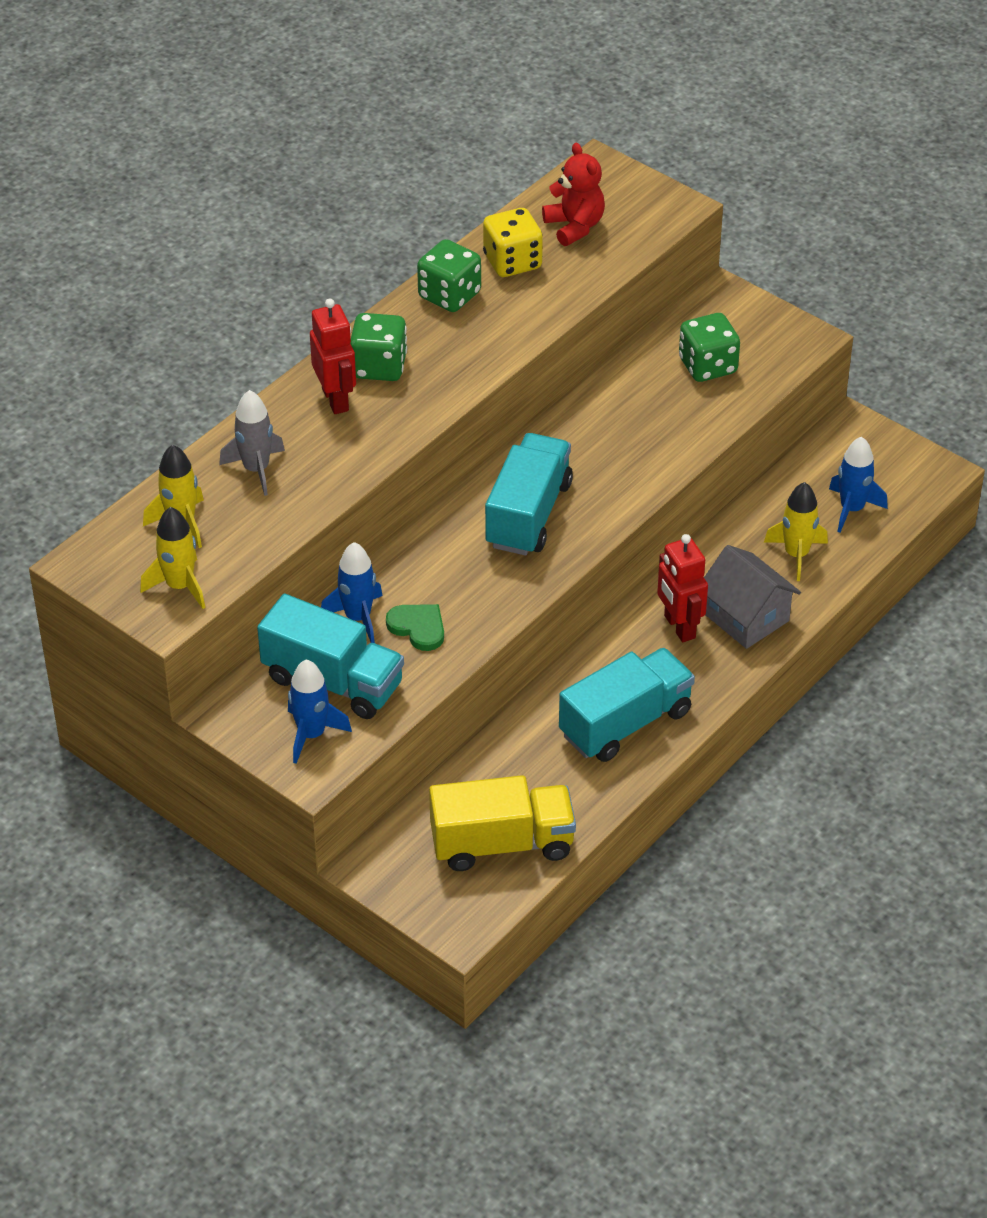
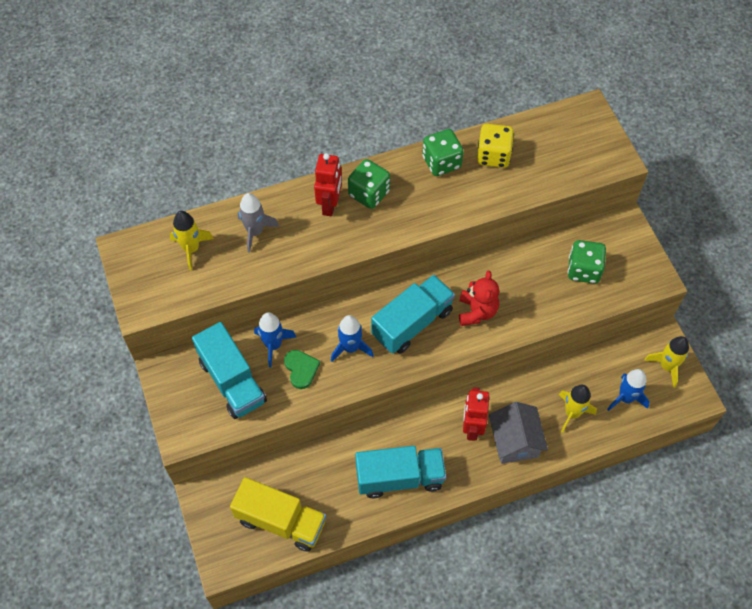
camera: 30 degrees right, 15 degrees up
(180, 586) = (162, 291): yellow rocket -> yellow rocket (667, 366)
(311, 734) = (198, 411): blue rocket -> blue rocket (350, 348)
(574, 226) = (546, 147): red teddy bear -> red teddy bear (477, 311)

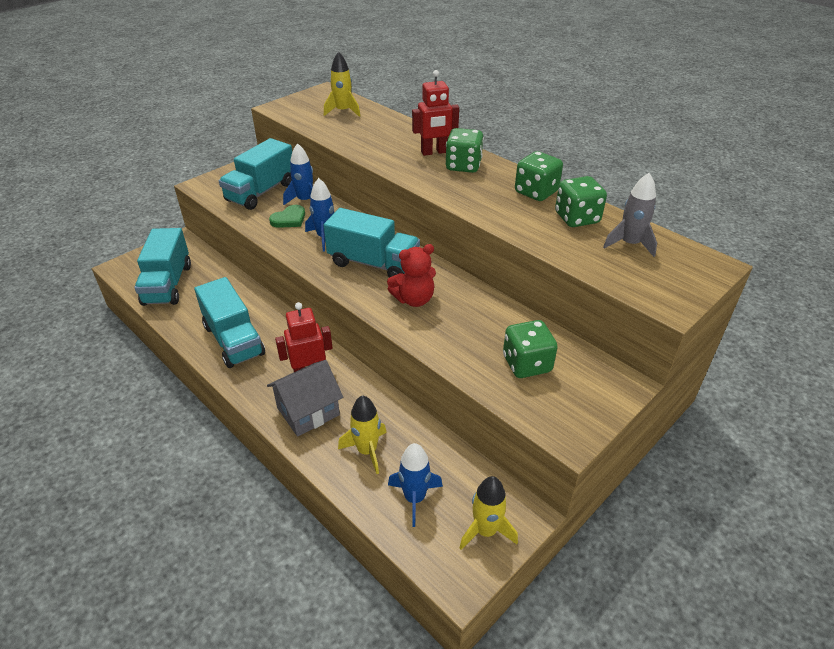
camera: 65 degrees right, 20 degrees down
(255, 232) = (379, 129): grey rocket -> grey rocket (629, 244)
(281, 521) = (168, 284): yellow truck -> turquoise truck
(493, 156) = (577, 218): yellow dice -> green dice

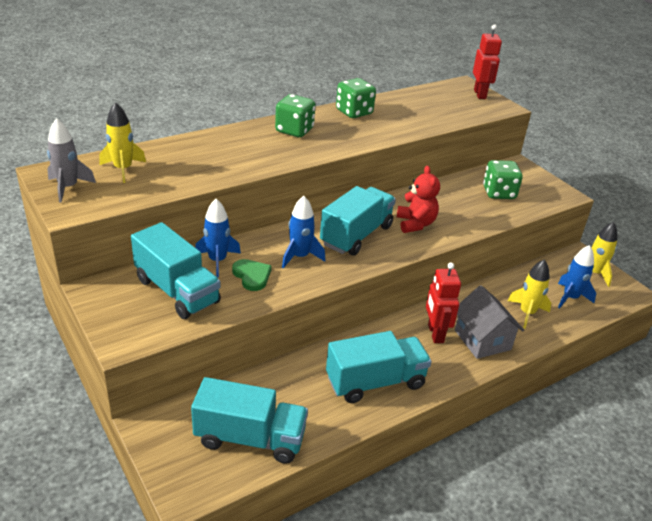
camera: 80 degrees left, 5 degrees down
(434, 152) = (259, 138): red robot -> red robot (480, 94)
(577, 218) = (398, 107): green dice -> none
(629, 244) = (436, 100): grey rocket -> grey rocket (68, 187)

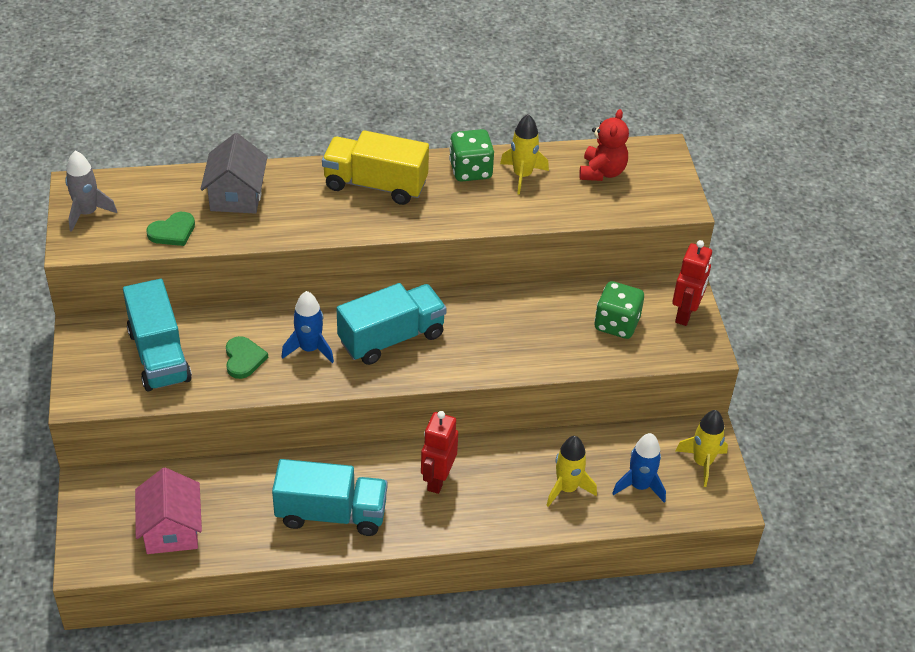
camera: 25 degrees right, 10 degrees up
(123, 169) = (153, 200): yellow rocket -> yellow rocket (522, 175)
(154, 185) = (172, 232): none -> green heart
(217, 261) = (220, 329): blue rocket -> none
(250, 438) = (171, 530): turquoise truck -> pink house
(294, 130) = (375, 185): green dice -> yellow truck
(415, 224) = (473, 341): red teddy bear -> red teddy bear (602, 172)
(480, 94) = (668, 174): red robot -> red robot (685, 314)
(482, 340) = (485, 504): grey house -> grey house (236, 196)

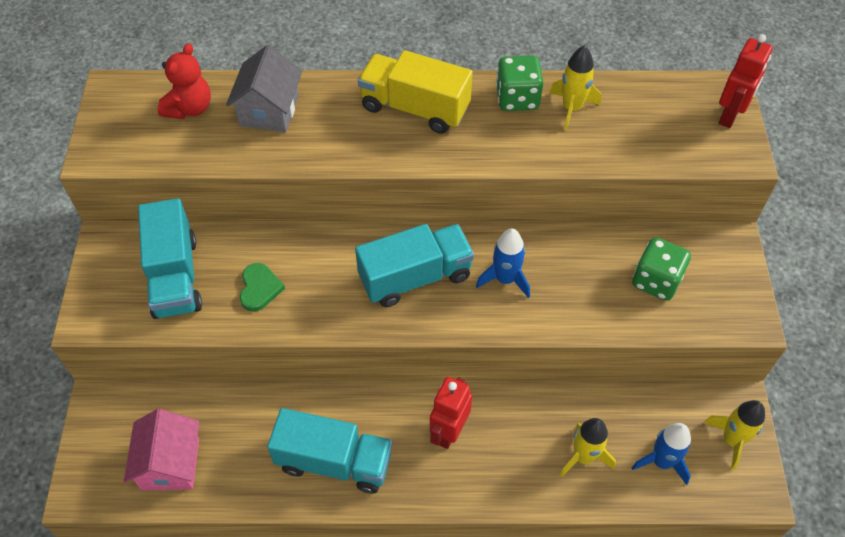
camera: 10 degrees right, 10 degrees up
(87, 213) = (115, 119): grey rocket -> none
(172, 232) = (197, 147): green heart -> none
(309, 349) = (328, 282): blue rocket -> blue rocket (505, 279)
(602, 172) = (658, 110): red teddy bear -> red teddy bear (189, 108)
(685, 314) = (732, 275): red robot -> red robot (730, 115)

